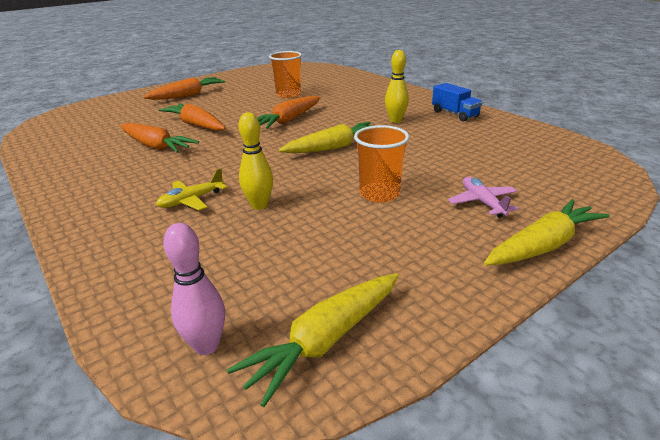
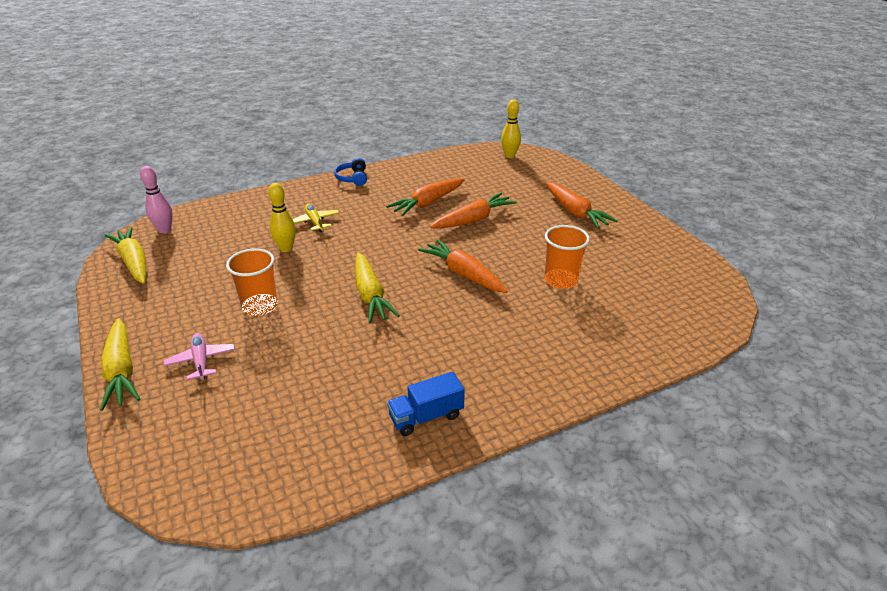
camera: 100 degrees right, 5 degrees up
(65, 198) = (353, 178): none -> blue headphones
(395, 120) = (426, 353): yellow bowling pin -> yellow bowling pin (509, 156)
(482, 202) = (201, 361): pink plane -> pink plane turned 105 degrees counterclockwise

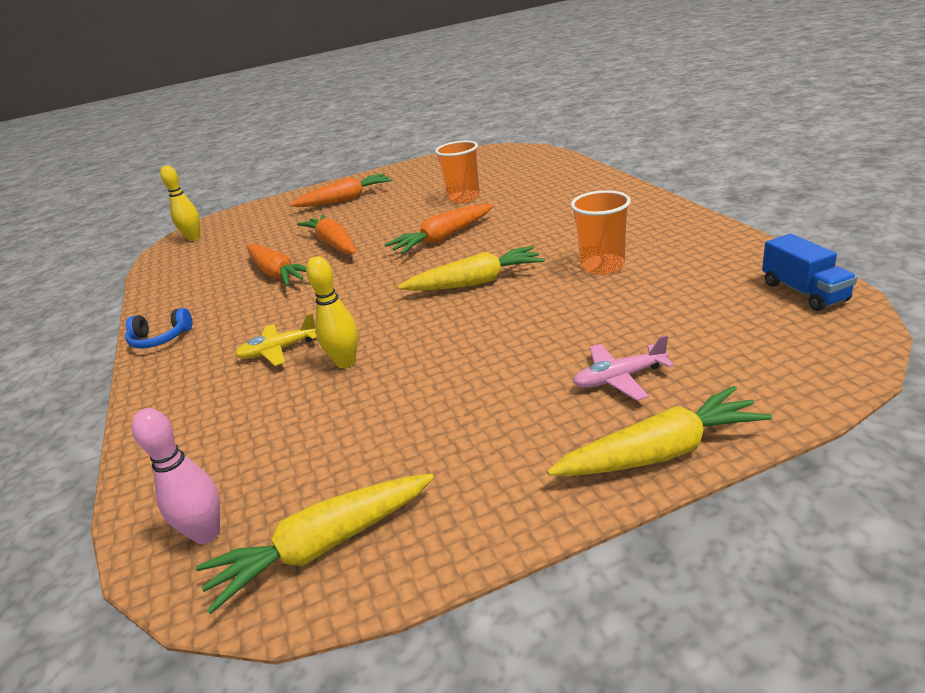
camera: 80 degrees left, 5 degrees down
(260, 306) = (493, 356): orange cup -> orange cup (602, 266)
(426, 416) = (669, 231): blue truck -> blue truck (804, 292)

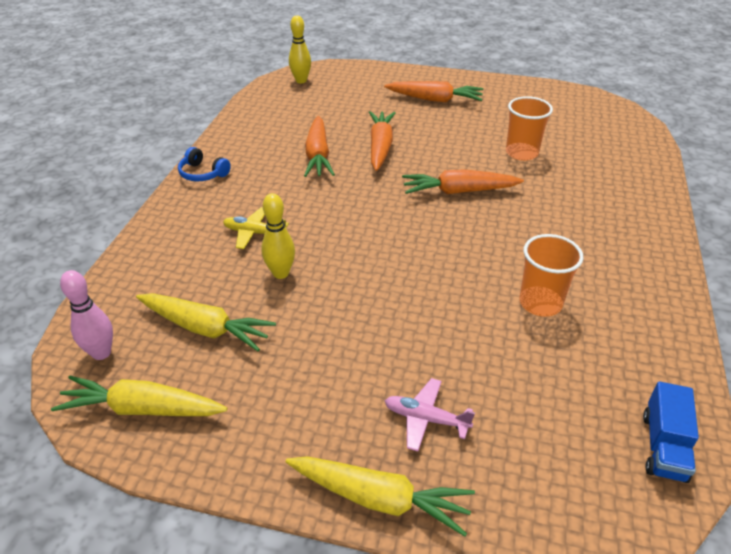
camera: 30 degrees right, 10 degrees up
(475, 282) = (432, 255): yellow carrot -> yellow carrot (205, 328)

